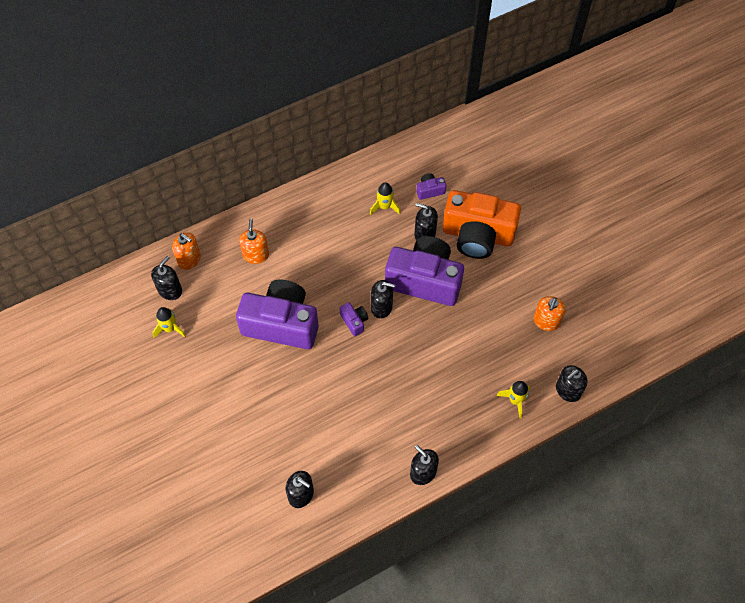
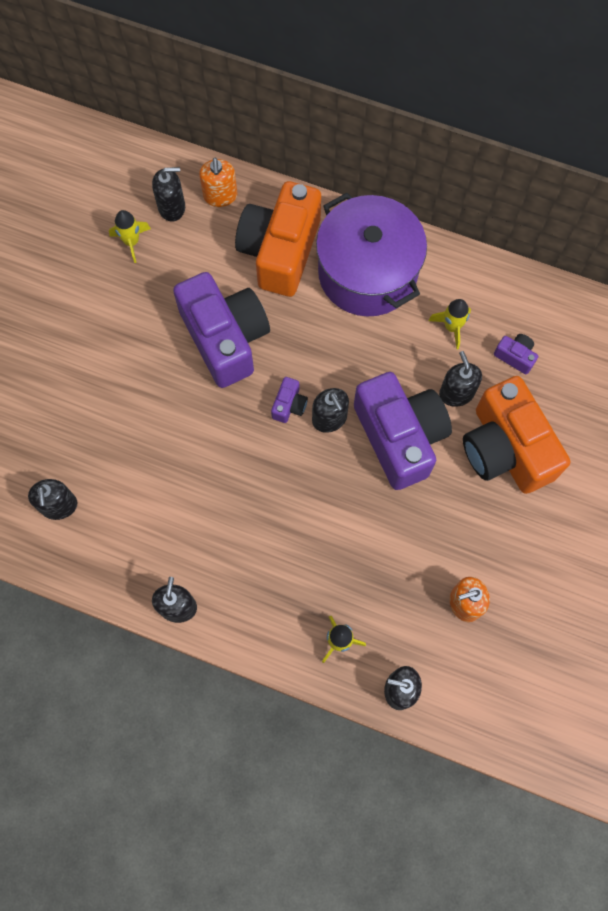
camera: 50 degrees right, 10 degrees up
(256, 255) = (280, 251): orange soap dispenser -> orange camera
(313, 222) = (367, 273): none -> purple pot

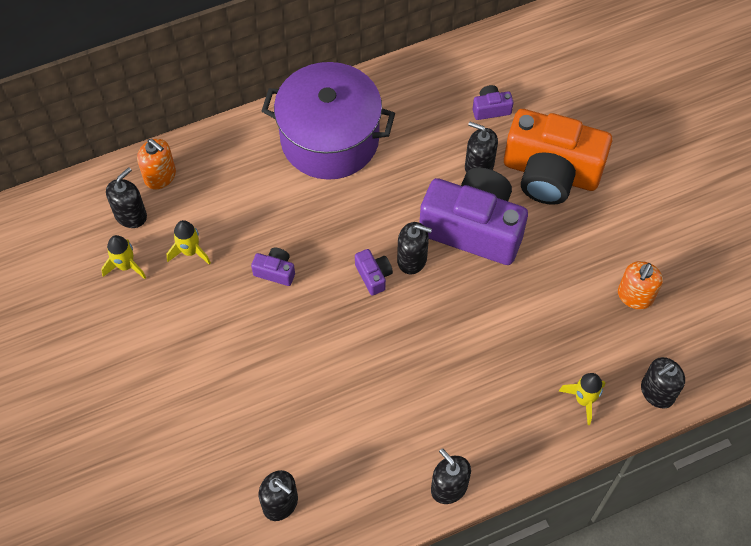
camera: 45 degrees left, 10 degrees down
(225, 338) = (275, 271): purple camera -> purple camera, size x0.40
(280, 251) = (249, 177): orange camera -> none
(451, 327) = (428, 126): yellow rocket -> yellow rocket (190, 251)

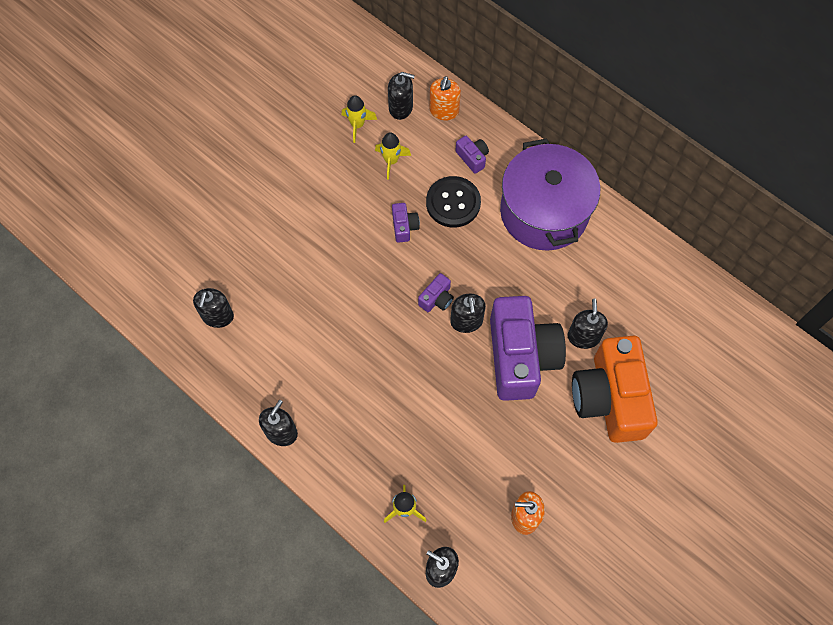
camera: 65 degrees right, 5 degrees up
(273, 214) = (453, 203): none -> black button
(491, 109) = (646, 323): purple camera -> purple camera (472, 158)

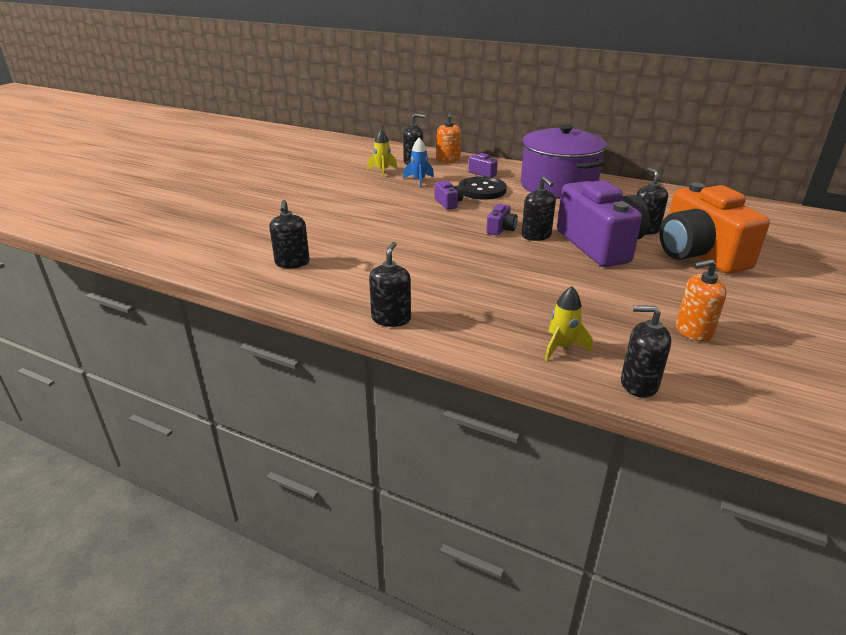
camera: 15 degrees left, 35 degrees down
(391, 161) = (419, 180): yellow rocket -> blue rocket

